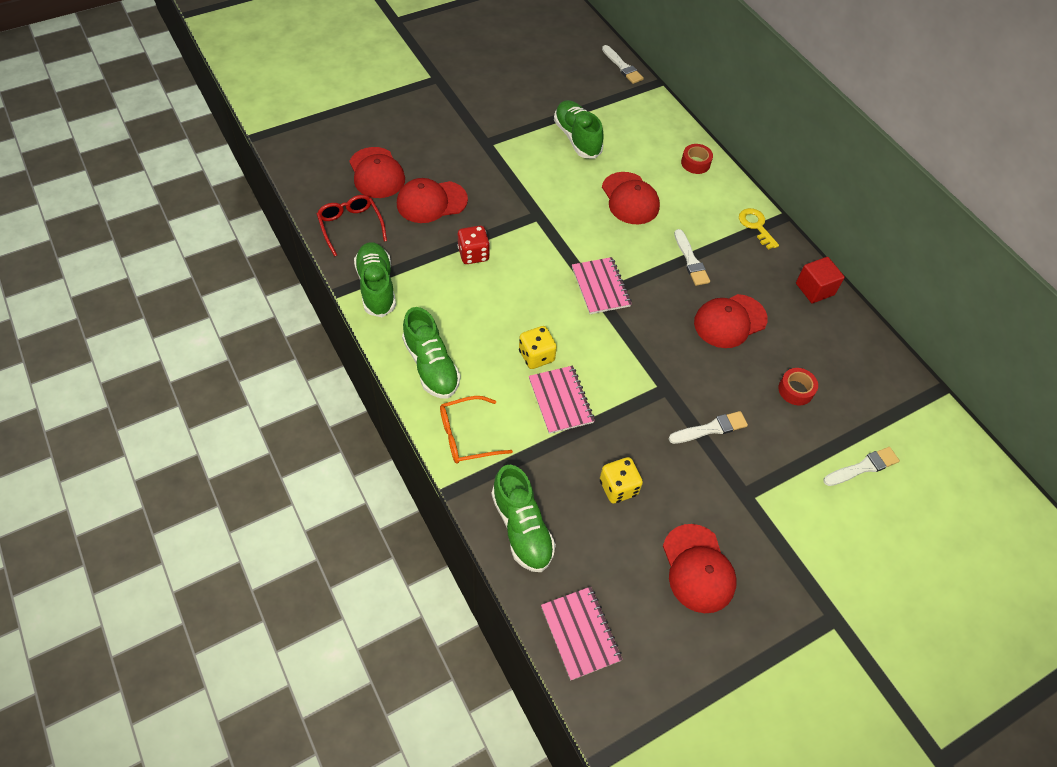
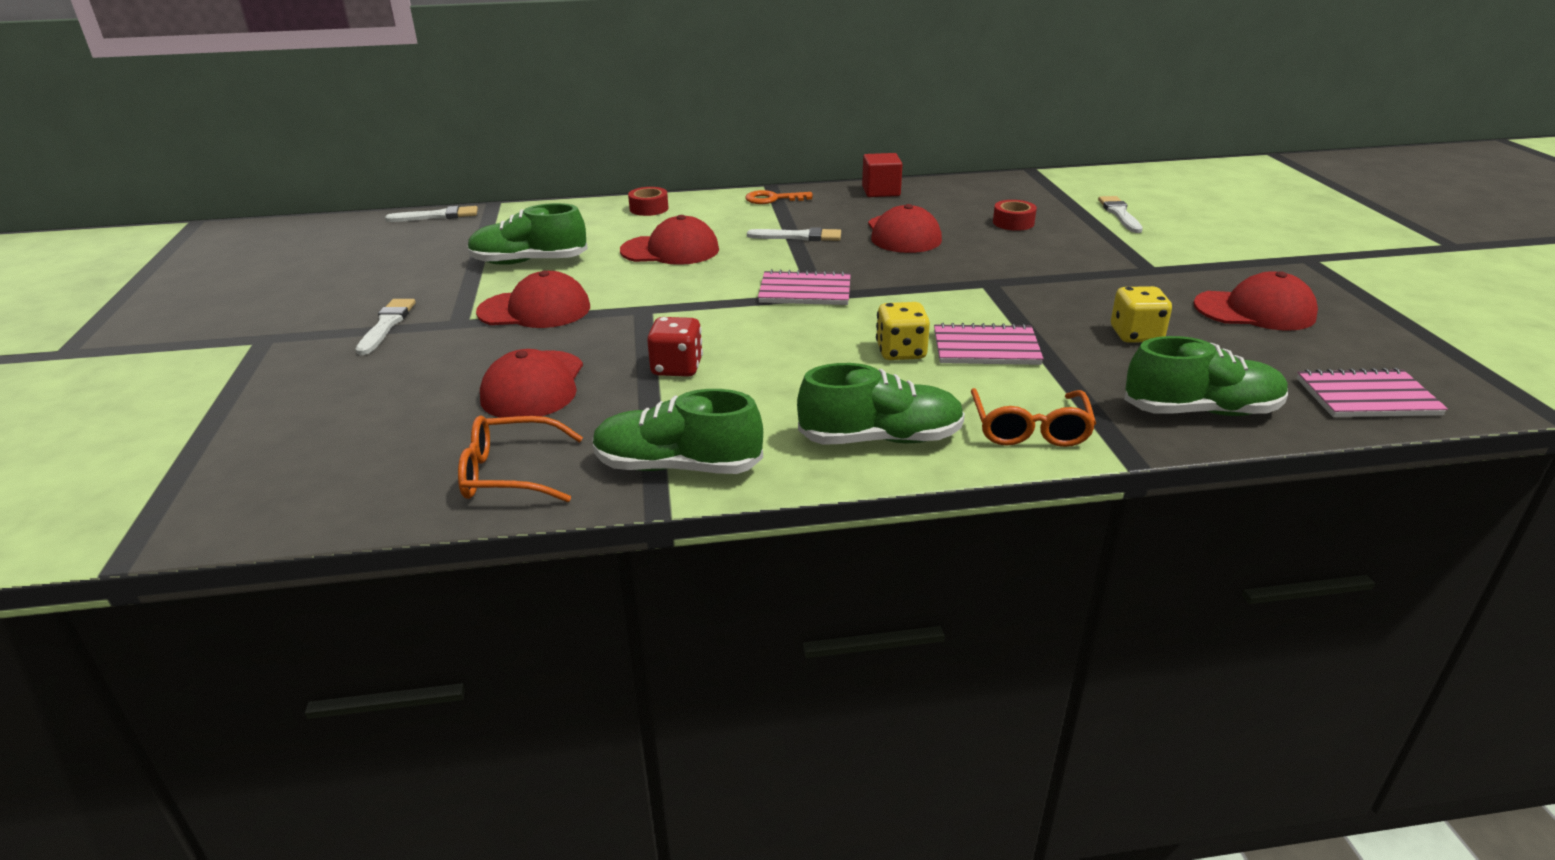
camera: 65 degrees left, 25 degrees down
(351, 226) = (510, 473): red glasses -> orange glasses
(376, 173) = (410, 427): red cap -> red cap (535, 310)
(711, 428) = (1055, 270): white brush -> white brush (386, 325)
(756, 226) = (773, 199): yellow key -> orange key

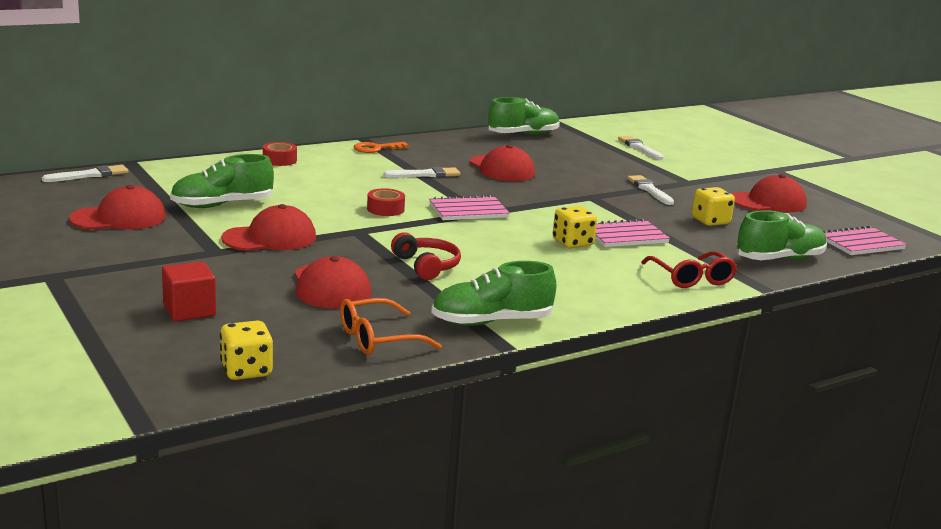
camera: 25 degrees left, 10 degrees down
(312, 499) = (246, 371): none -> yellow dice
(386, 325) = (153, 258): white brush -> white brush (649, 190)
(670, 250) = (333, 190): red cap -> red cap (119, 218)
(677, 368) = (426, 266): red dice -> red headphones
(881, 191) = (456, 139): red cube -> red cube (189, 310)
(881, 439) = (607, 292): green shoe -> green shoe (523, 135)
(1013, 223) = (573, 157): red tape -> red tape (385, 209)
(1029, 429) = (691, 278): orange glasses -> red glasses

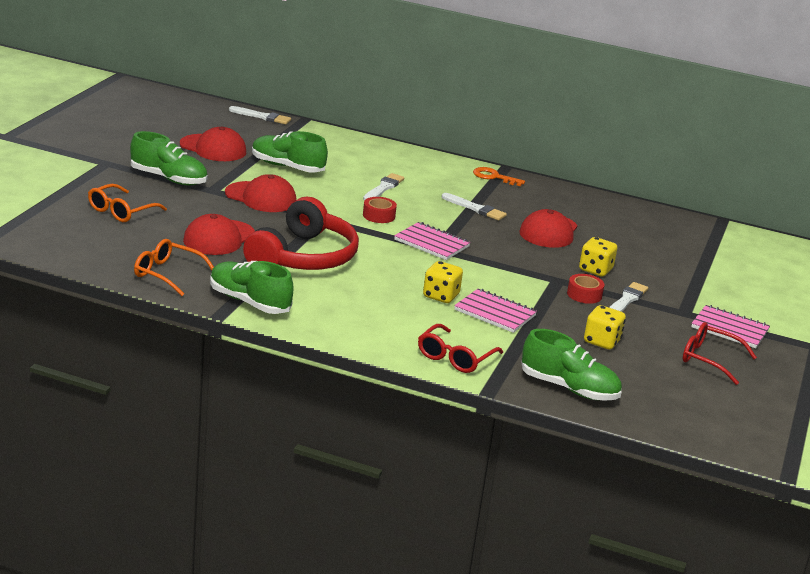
camera: 50 degrees right, 5 degrees up
(189, 310) = (121, 211): red cube -> orange glasses
(246, 371) = (71, 251): yellow dice -> yellow dice (595, 270)
(279, 160) = (401, 156): red tape -> red tape (584, 294)
(426, 266) = (303, 257): red headphones -> red headphones, size x1.93
(523, 135) = (652, 218): green shoe -> green shoe (169, 179)
(639, 148) = (732, 272): white brush -> white brush (383, 188)
(768, 202) = (709, 359): red cap -> red glasses
(861, 244) = (686, 422): pink notebook -> pink notebook (729, 329)

